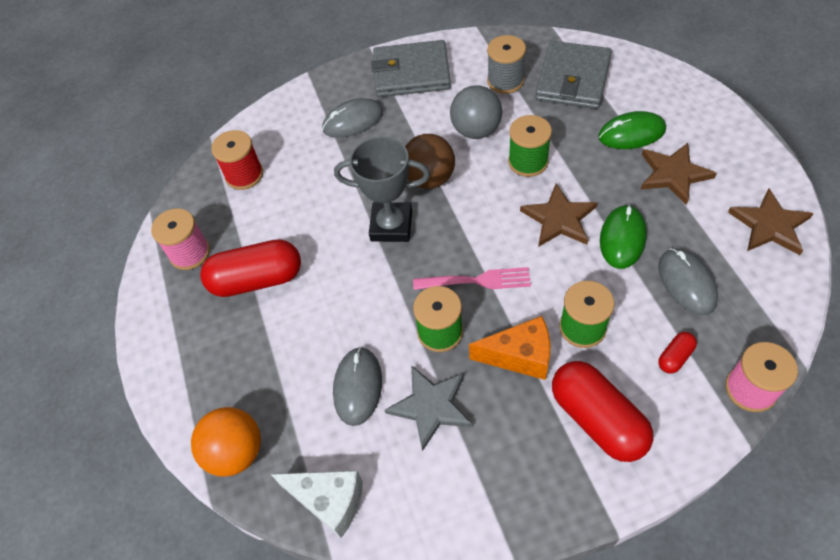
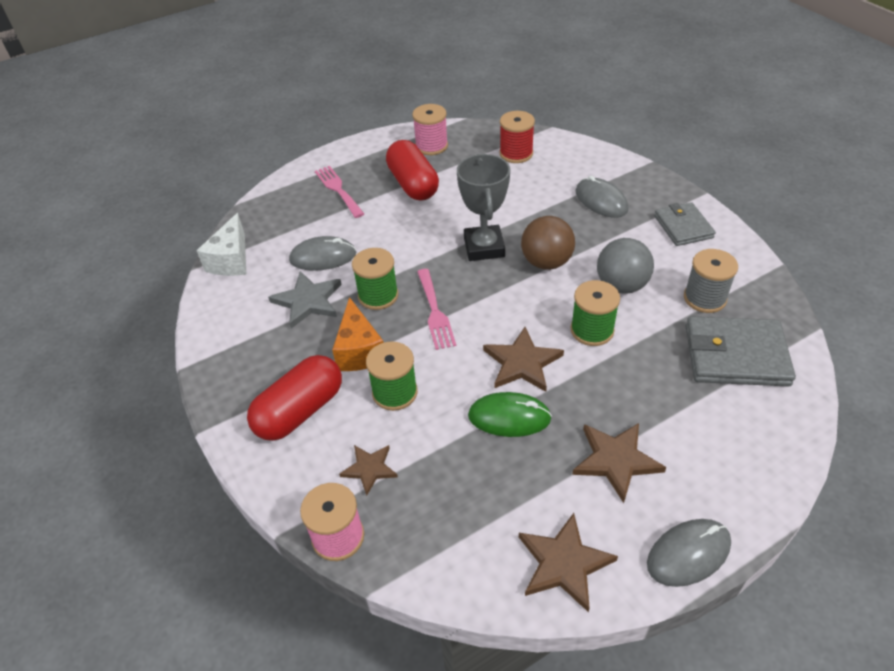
camera: 75 degrees right, 10 degrees down
(232, 363) = (338, 190): none -> pink fork
(236, 452) = (269, 208): orange ball -> none
(411, 73) = (683, 227): grey wallet -> grey wallet, size x0.64
(631, 133) = (667, 416): green mouse -> none
(675, 357) = (369, 469): red capsule -> brown star
(686, 283) = (462, 477): grey mouse -> grey mouse (688, 554)

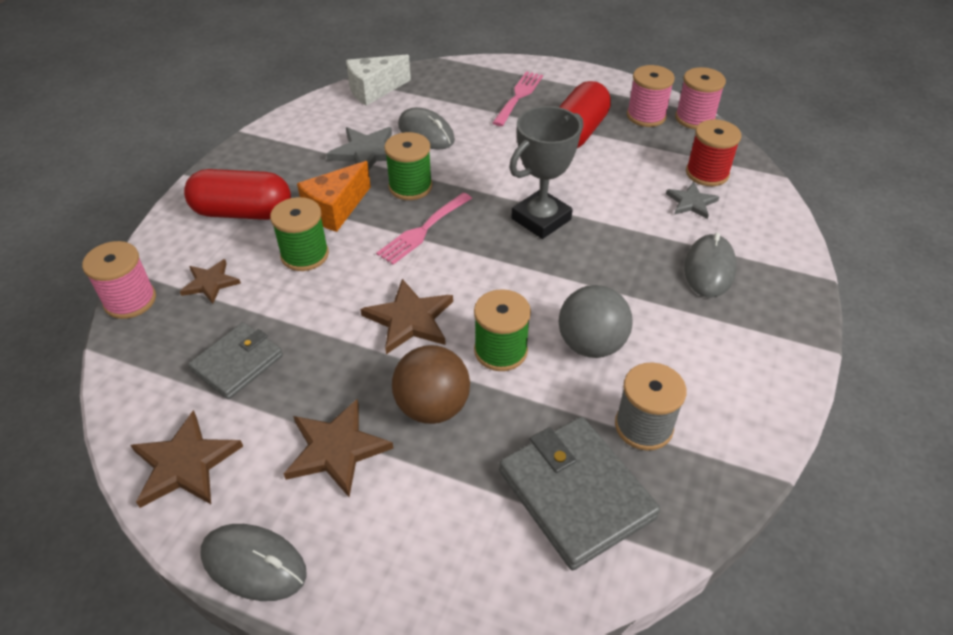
camera: 50 degrees right, 0 degrees up
(458, 128) = (694, 118): none -> pink spool
(509, 417) = (333, 343): green mouse -> none
(536, 175) = (691, 202): none -> grey star
(546, 262) = (566, 271): brown ball -> brown ball (432, 407)
(683, 227) = (746, 356): grey wallet -> grey wallet (237, 363)

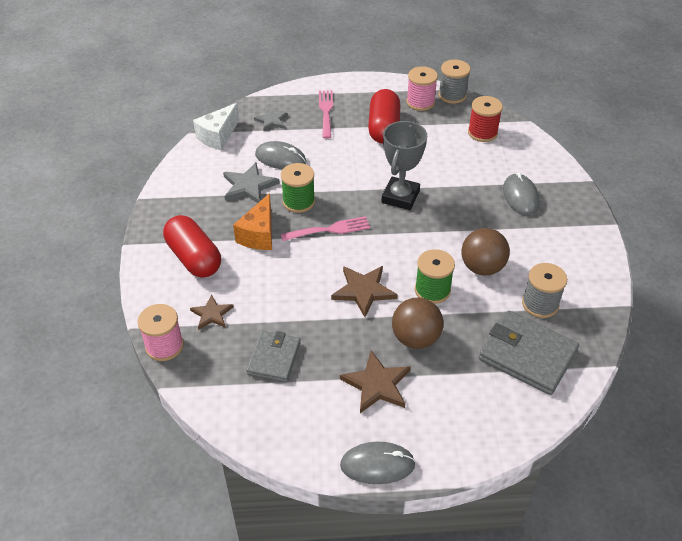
camera: 25 degrees left, 0 degrees up
(185, 464) = (290, 429): brown star -> none
(243, 212) = (194, 258): red capsule -> red capsule turned 75 degrees clockwise
(305, 255) = (262, 273): green spool -> none
(423, 230) = (329, 229): pink fork -> pink fork turned 120 degrees counterclockwise
(591, 344) = (482, 267): grey ball -> brown ball
(691, 202) = (485, 156): grey star -> grey star (271, 121)
(694, 118) = (452, 95): pink spool -> grey spool

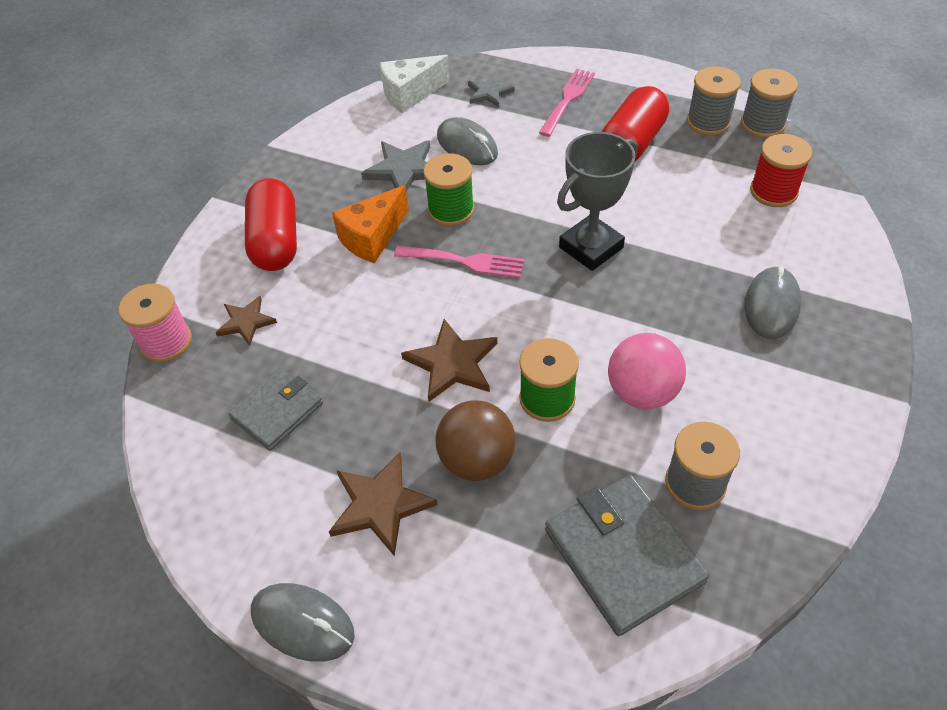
camera: 30 degrees right, 5 degrees up
(420, 102) = (708, 122): pink spool -> grey spool
(482, 267) = (642, 392): brown ball -> pink ball

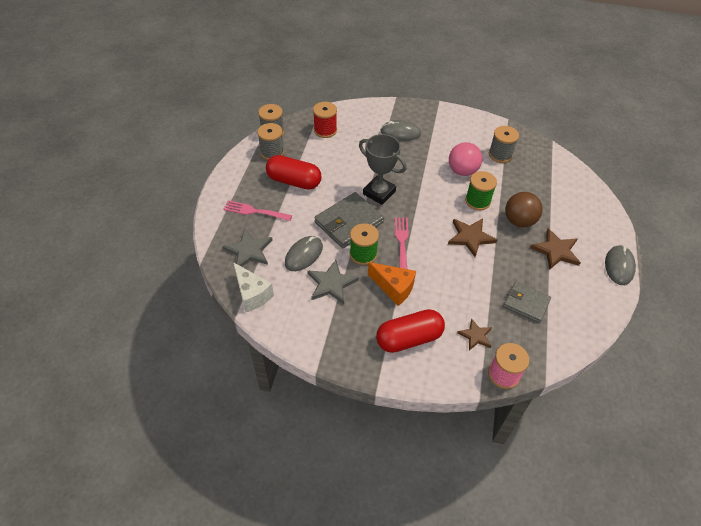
camera: 105 degrees left, 0 degrees up
(489, 93) = (249, 251): grey star -> grey star, size x1.56
(623, 556) = (540, 173): grey wallet -> grey wallet (349, 222)

